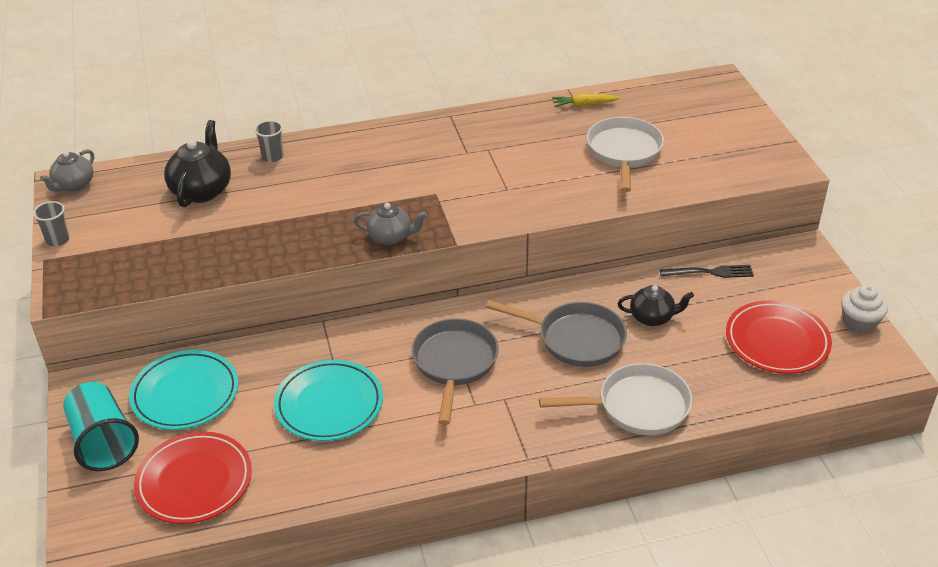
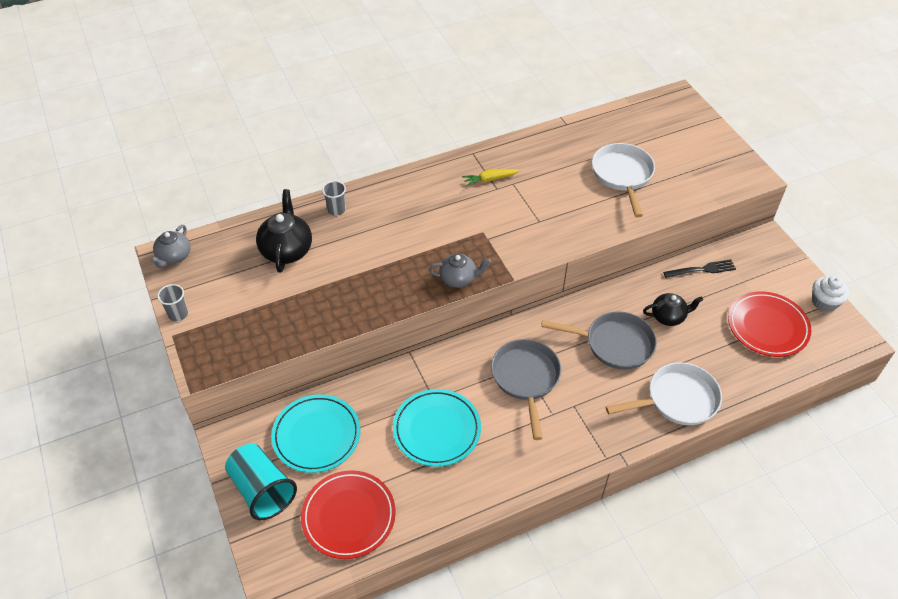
camera: 10 degrees left, 10 degrees up
(584, 105) = (578, 132): yellow carrot -> yellow carrot (489, 179)

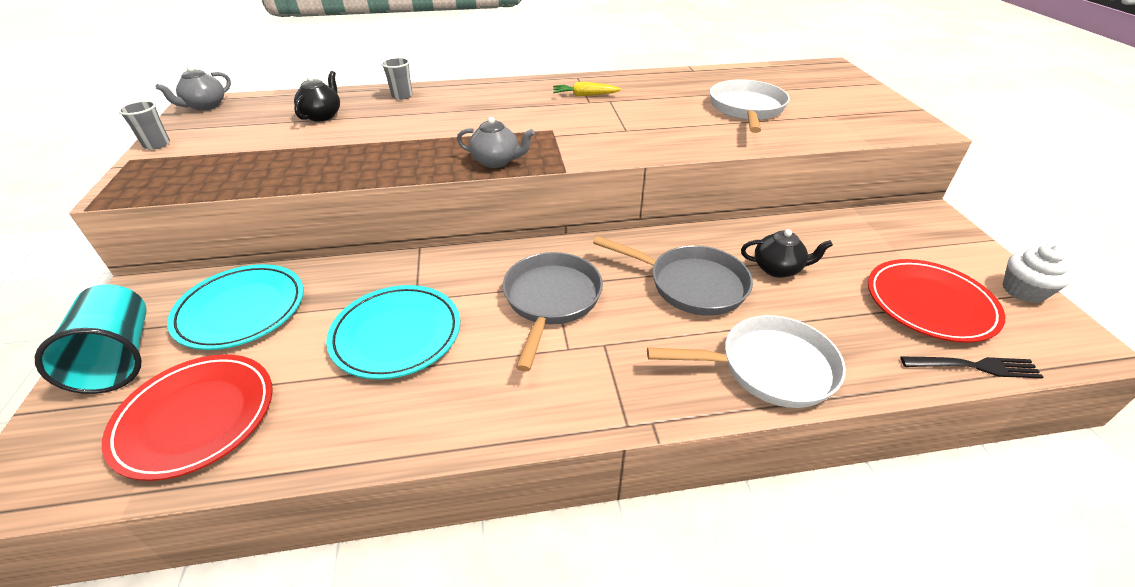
camera: 15 degrees right, 10 degrees down
(287, 250) = (322, 116): black teapot -> black teapot, size x0.65
(702, 269) = (836, 230): black fork -> black fork (974, 366)

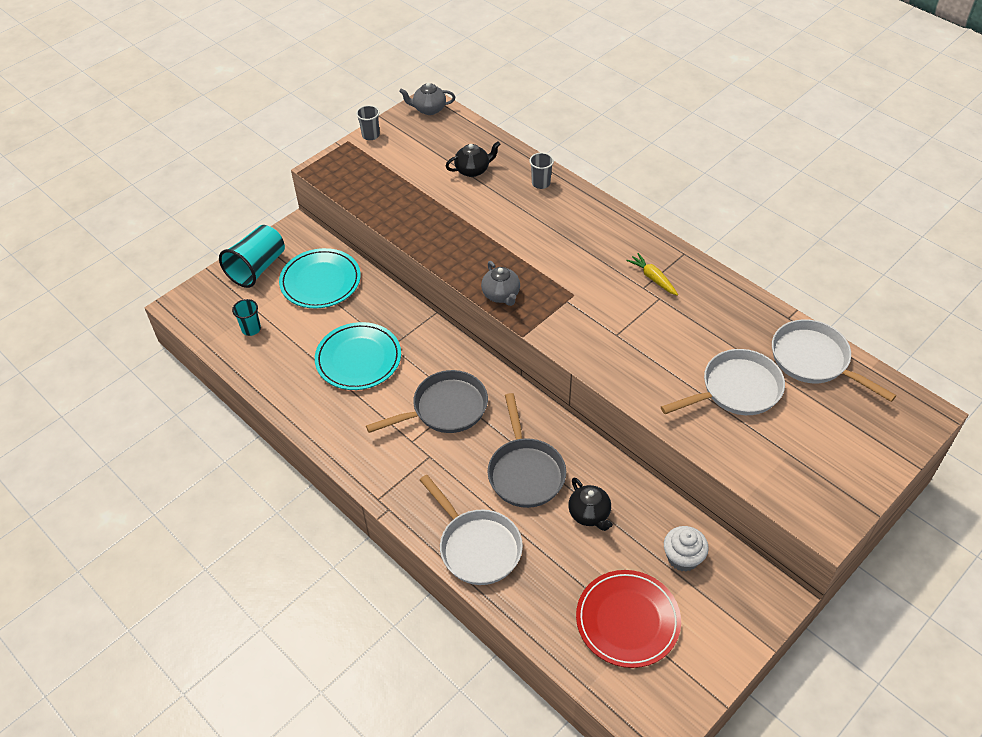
camera: 55 degrees right, 10 degrees up
(196, 418) = (251, 329): red plate -> turquoise cup
(745, 77) = (814, 360): none -> white pan
(974, 366) = (572, 660): black fork -> none
(1023, 291) = (703, 681): white cupcake -> white cupcake (683, 557)

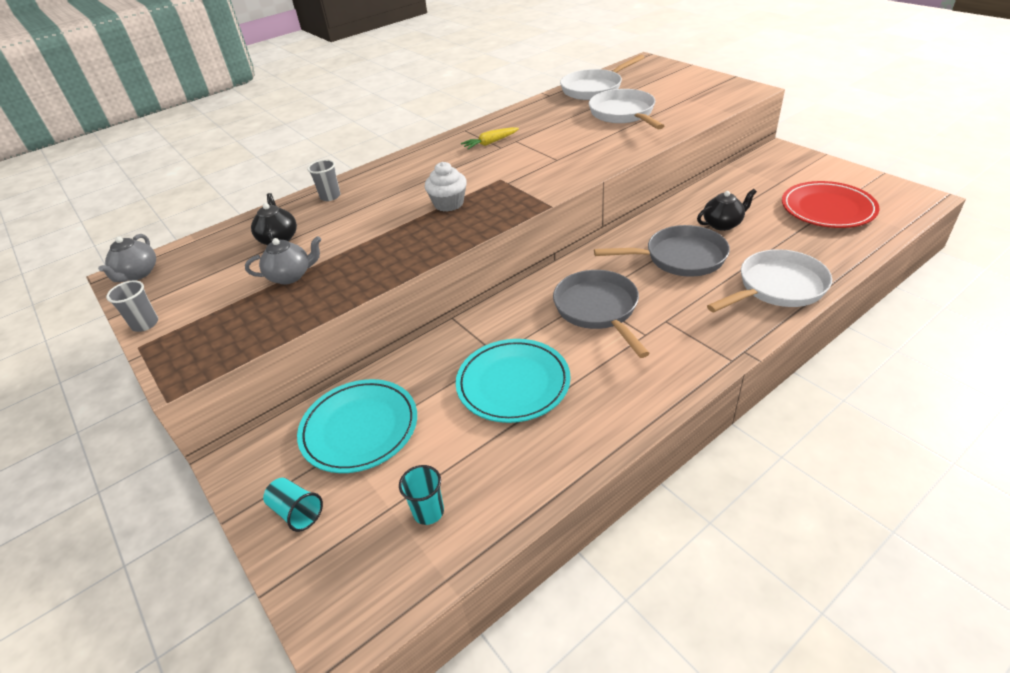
camera: 80 degrees left, 10 degrees down
(257, 268) = (297, 512): turquoise cup -> turquoise cup, size x0.54
(501, 295) = (489, 218): grey teapot -> grey teapot (291, 276)
(683, 557) = (756, 184): white cupcake -> white cupcake (448, 204)

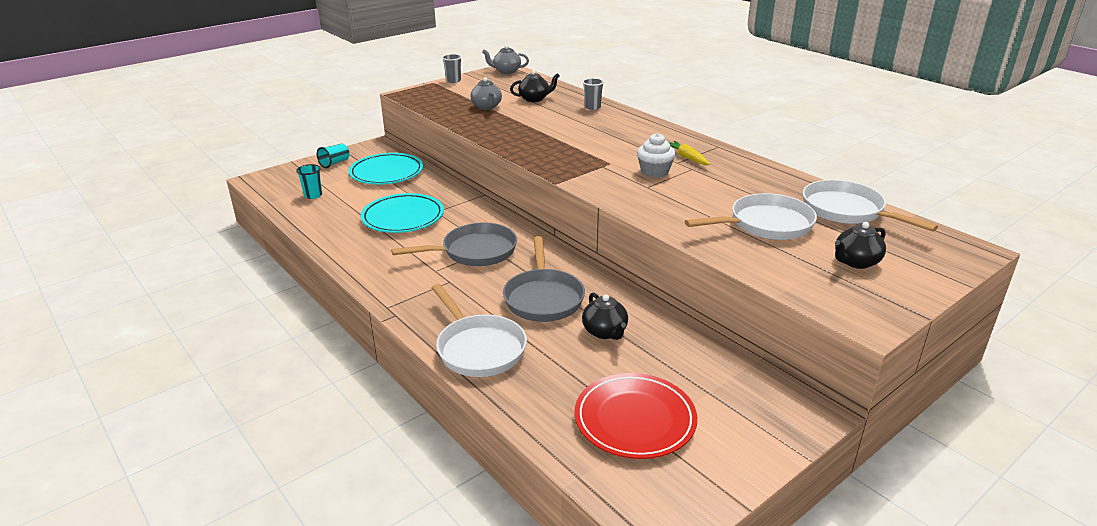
camera: 85 degrees right, 10 degrees down
(448, 204) = (570, 145): white cupcake -> white cupcake (654, 172)
(673, 89) = (855, 262): none -> black teapot

